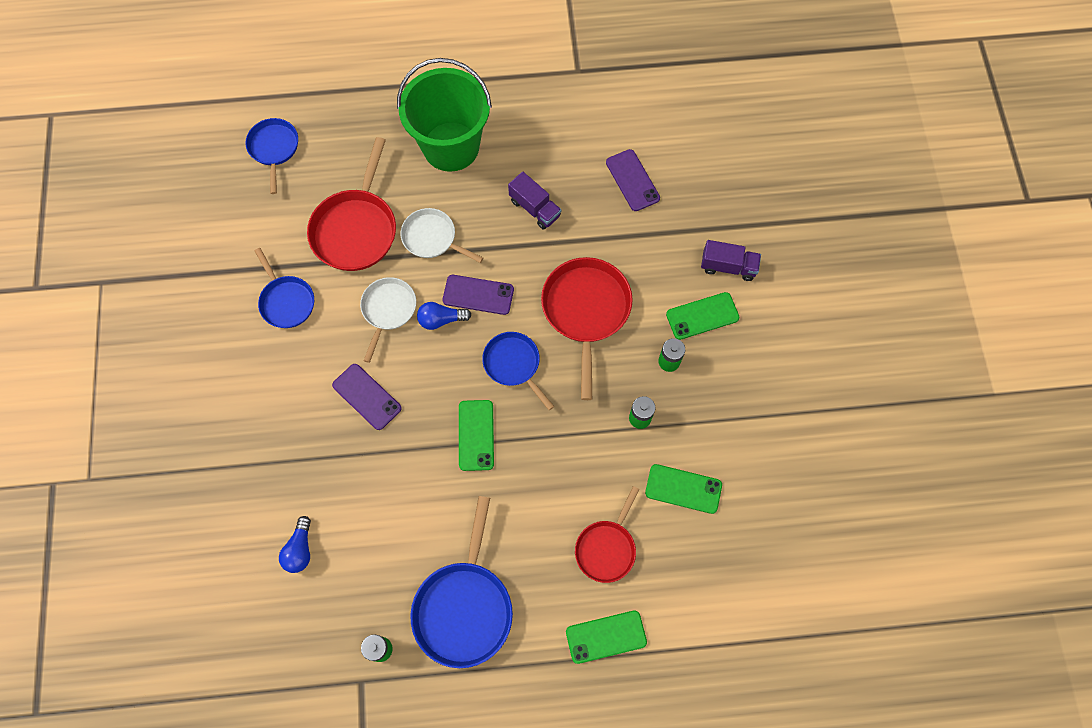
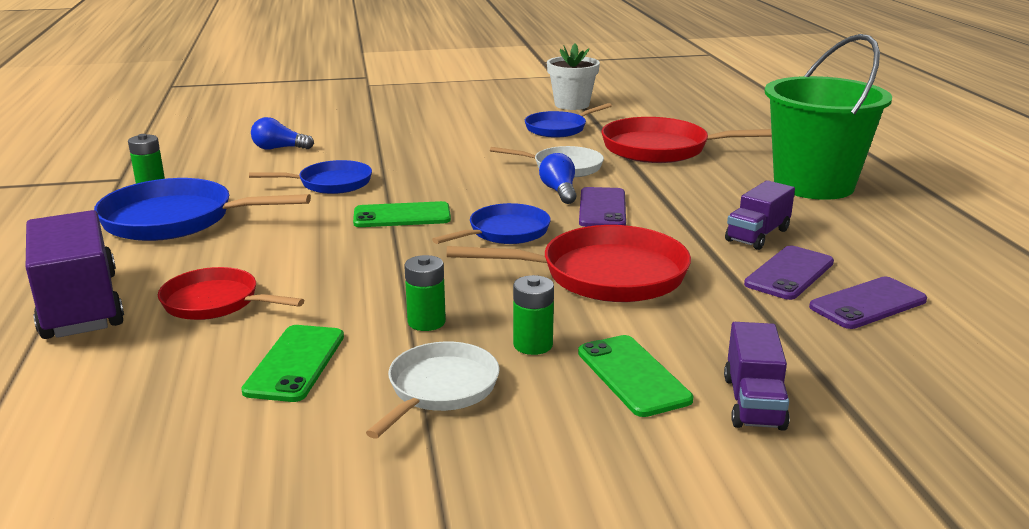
camera: 85 degrees right, 45 degrees down
(213, 280) = (572, 105): none -> white flower pot
(274, 149) = (737, 114): blue pan -> blue pan (330, 183)
(367, 397) = (451, 164): purple phone -> purple phone (789, 273)
(432, 238) = (671, 182): white pan -> white pan (439, 389)
(606, 637) = (80, 306): green phone -> purple truck

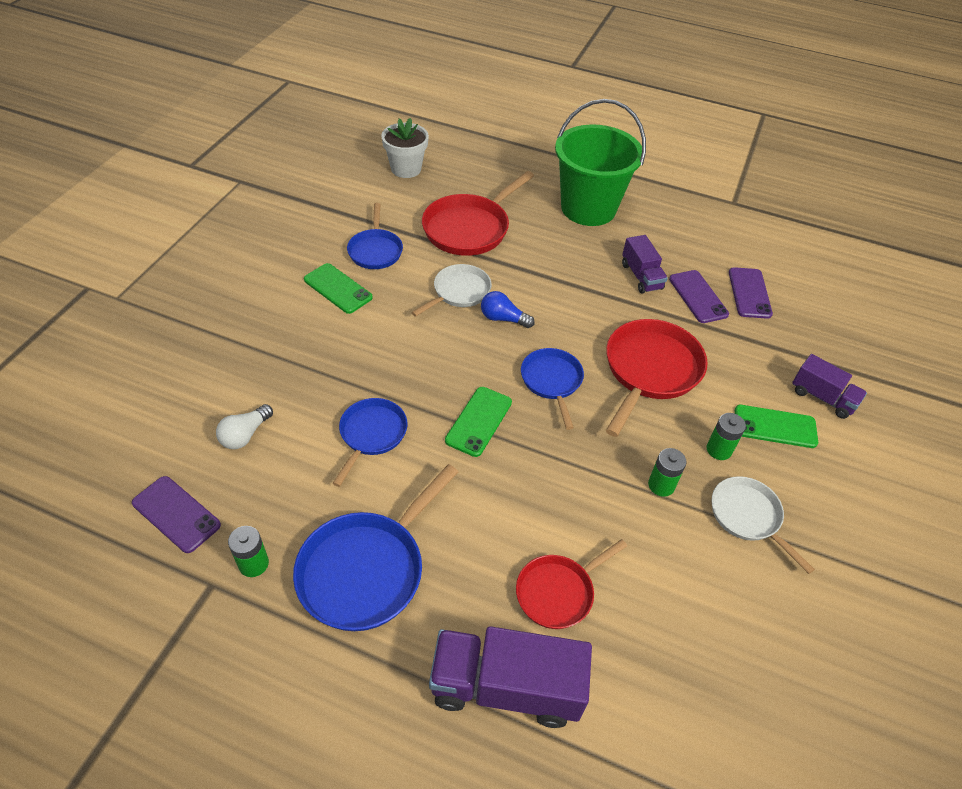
camera: 60 degrees left, 25 degrees up
(279, 148) = (245, 435): blue light bulb -> white light bulb
(295, 363) = (679, 576): green phone -> green phone (338, 288)
(572, 105) = (327, 214): white flower pot -> white flower pot (406, 169)
(602, 208) = (549, 315): purple phone -> purple phone (176, 514)

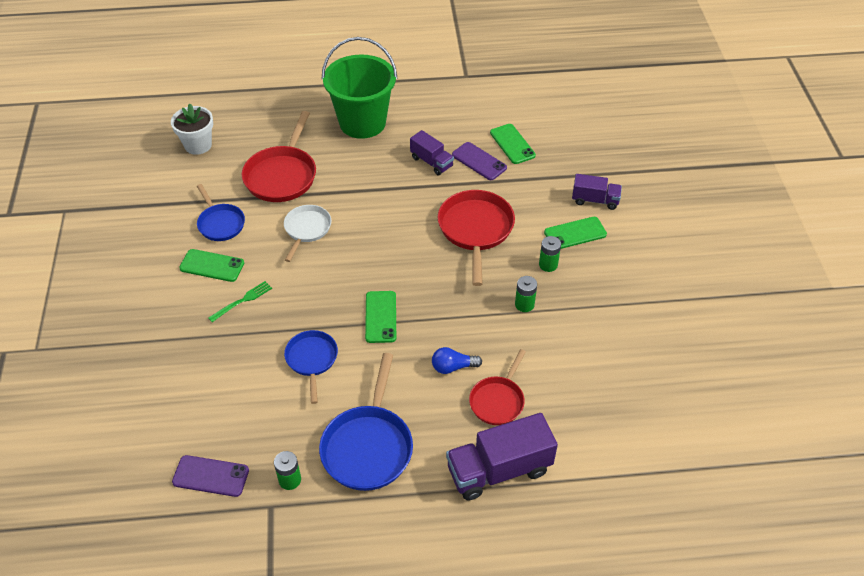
camera: 25 degrees left, 0 degrees up
(245, 435) = (220, 402): white light bulb -> none
(343, 337) = (243, 300): none -> green fork
(503, 318) = (352, 236): blue light bulb -> blue light bulb (453, 367)
(552, 382) = (414, 267): blue pan -> none
(748, 517) = (587, 300): white pan -> none
(749, 293) = (512, 144): purple phone -> green phone

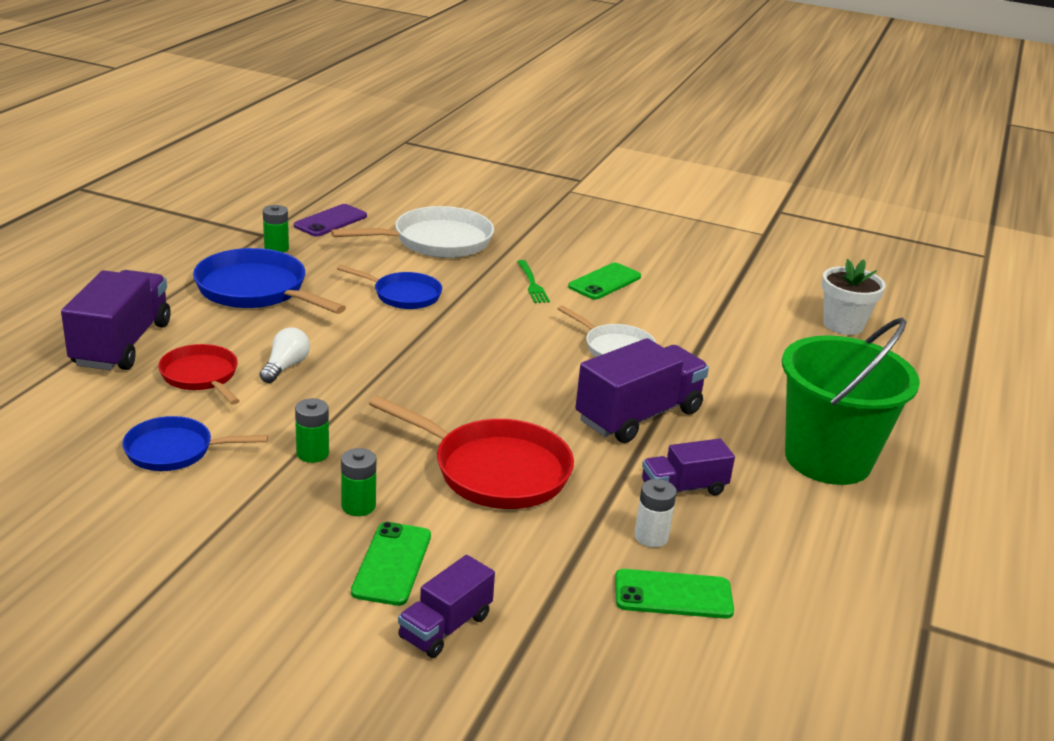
camera: 115 degrees right, 20 degrees down
(205, 386) = (436, 241): none -> white pan
(220, 223) = (674, 302): blue pan -> blue pan (175, 451)
(282, 175) = (739, 362): red pan -> none
(377, 196) = (638, 416): none -> purple truck
(380, 317) = (416, 349): green phone -> none
(453, 367) = (285, 367): blue light bulb -> white light bulb
(479, 161) = (651, 537): purple phone -> white battery

